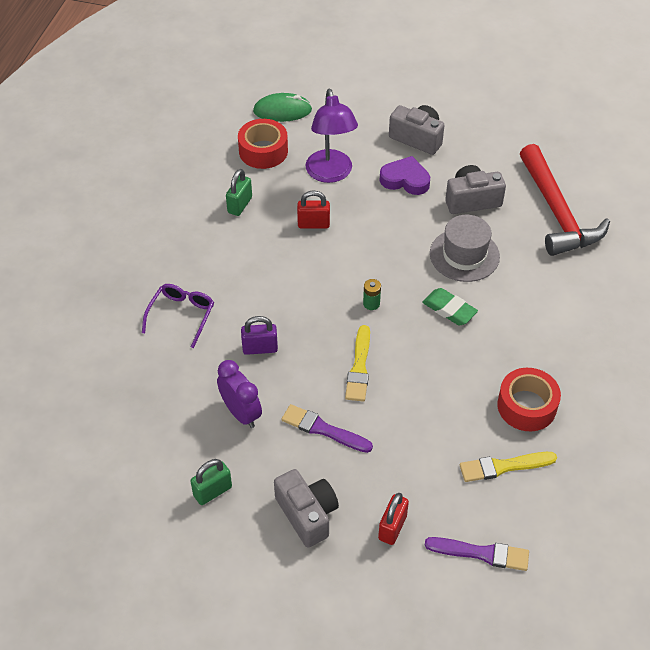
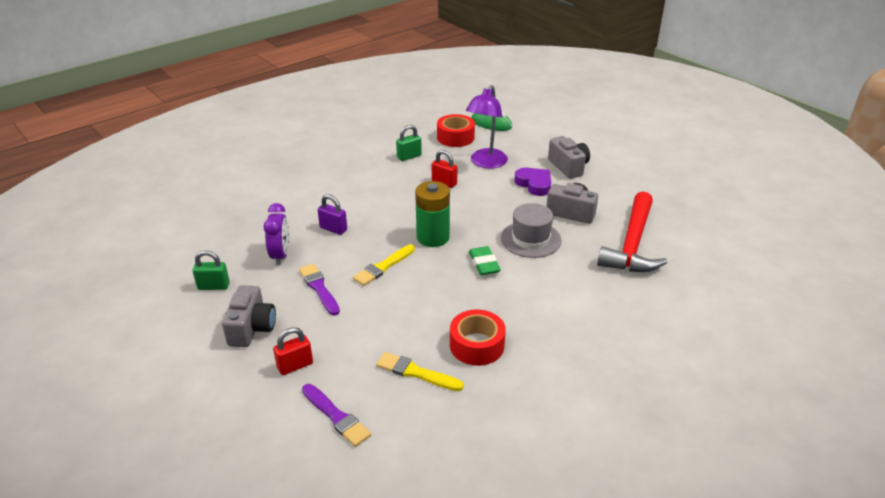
camera: 35 degrees right, 15 degrees down
(182, 315) = (308, 193): purple glasses -> none
(371, 303) = (433, 237): green battery -> green battery, size x2.33

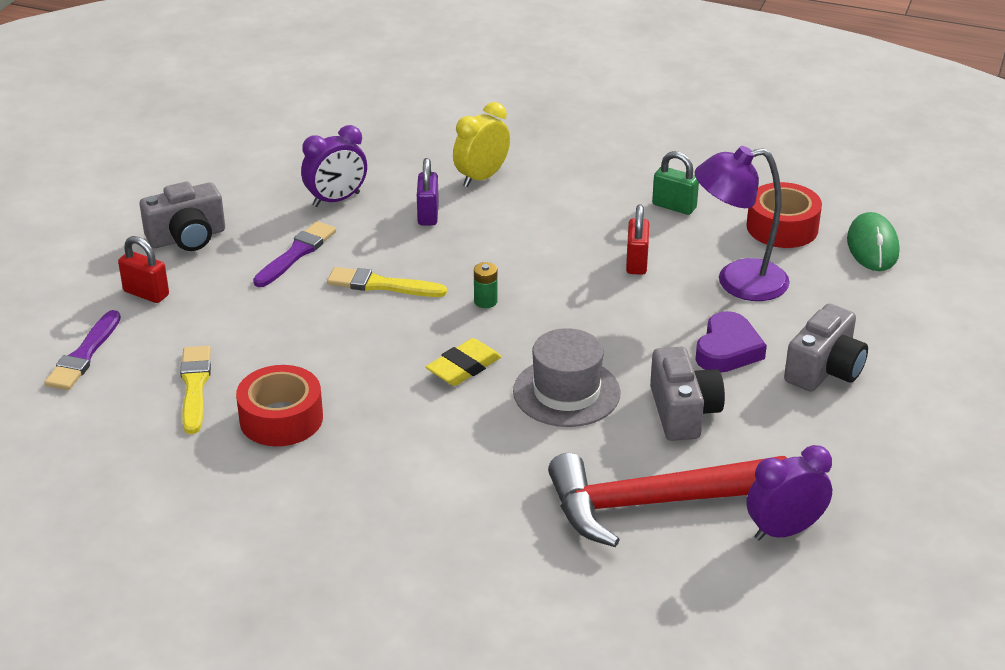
camera: 60 degrees right, 0 degrees up
(213, 286) = (239, 180): green padlock -> none
(318, 200) = (481, 177): none -> yellow clock
(433, 237) = (485, 301): green battery -> green battery, size x0.43
(484, 264) = (463, 367): green eraser -> yellow eraser
(671, 217) = (784, 531): none -> purple clock

